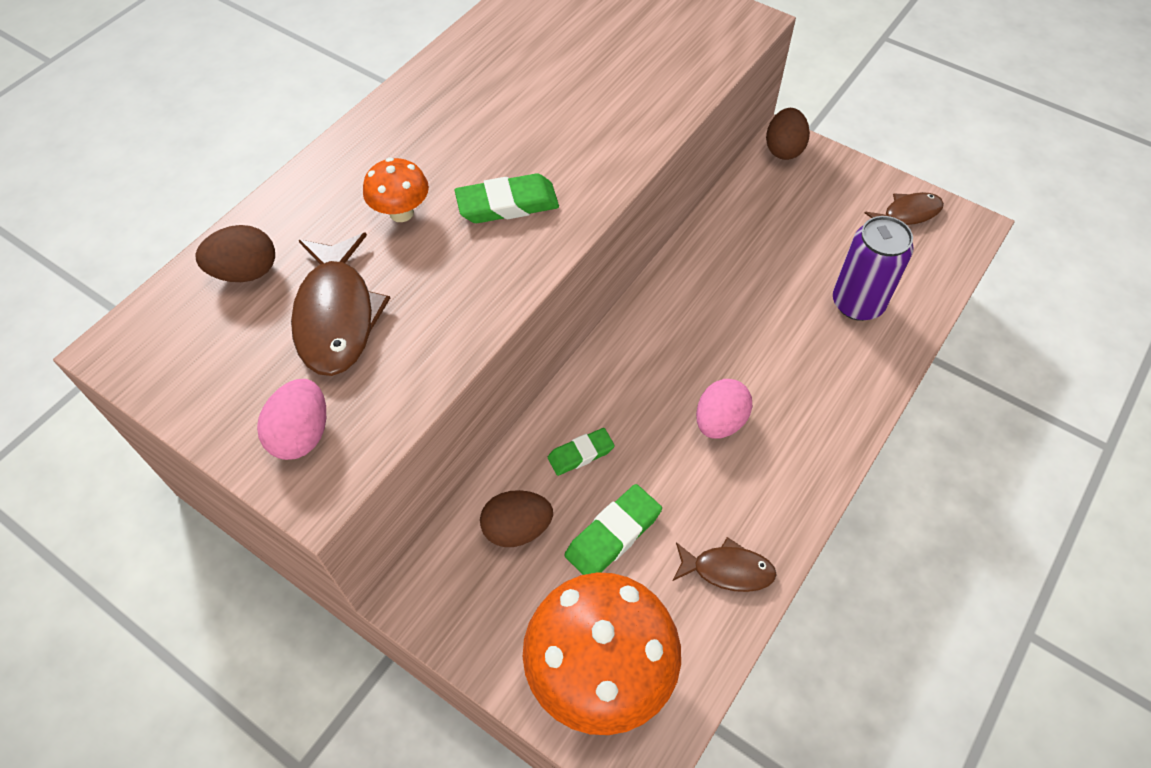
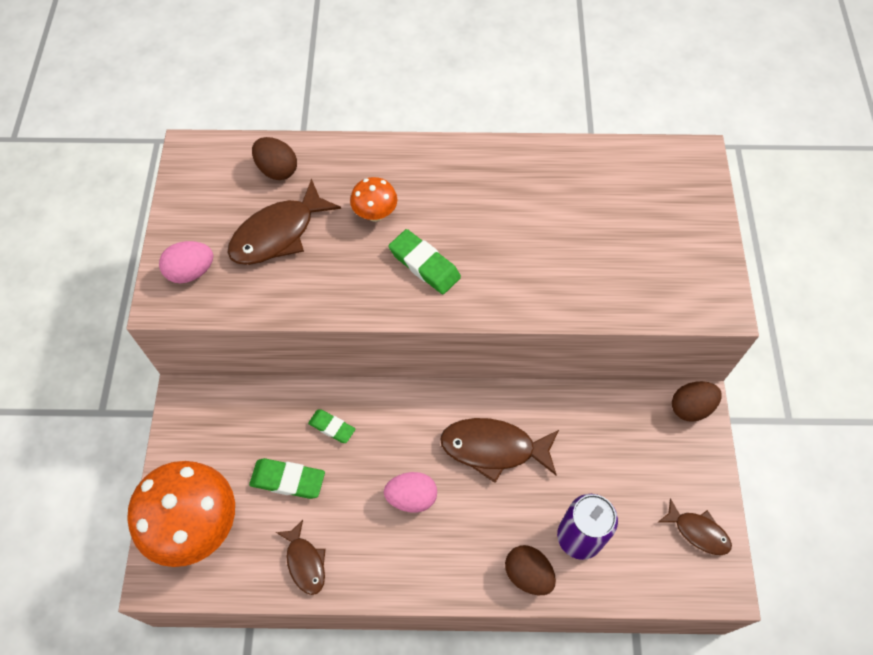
camera: 55 degrees right, 5 degrees up
(517, 529) = (259, 423): brown egg -> brown egg (528, 574)
(716, 319) = (493, 448): none -> brown fish

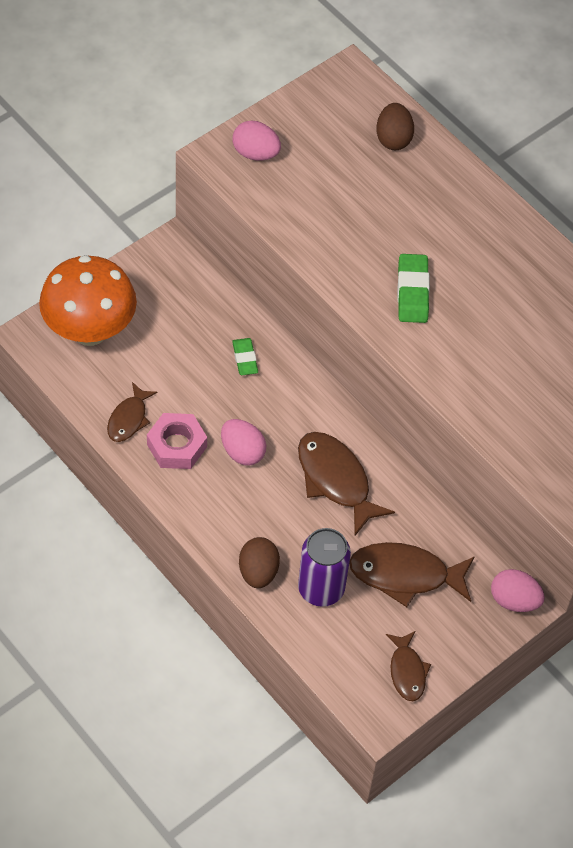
camera: 45 degrees right, 5 degrees down
(278, 234) = (340, 181): brown fish -> brown fish (405, 575)
(288, 480) = (177, 361): green eraser -> none
(362, 544) = (176, 446): none -> pink nut
(375, 214) = (422, 229): orange mushroom -> none
(691, 407) = (514, 600): brown egg -> pink egg

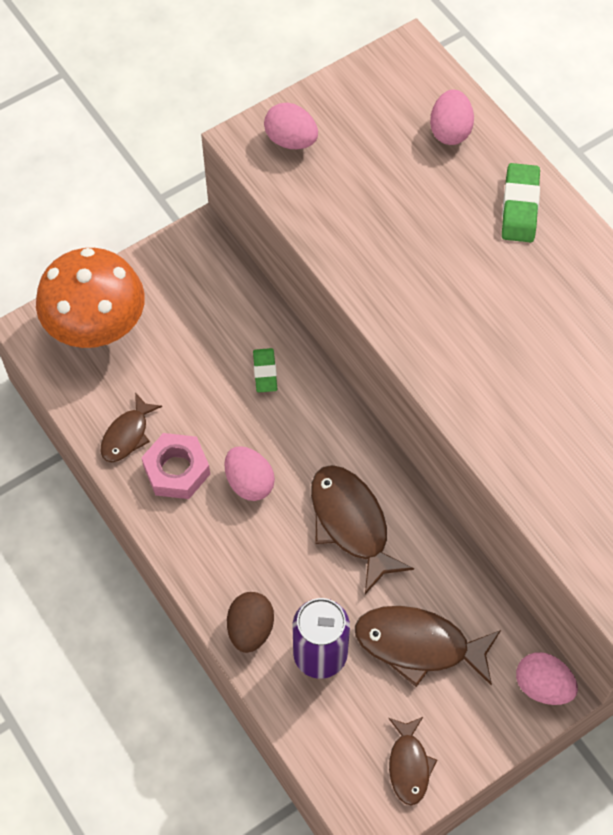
camera: 10 degrees right, 5 degrees up
(393, 139) = (450, 131): brown egg -> pink egg
(412, 292) = (453, 315): green eraser -> green eraser (520, 206)

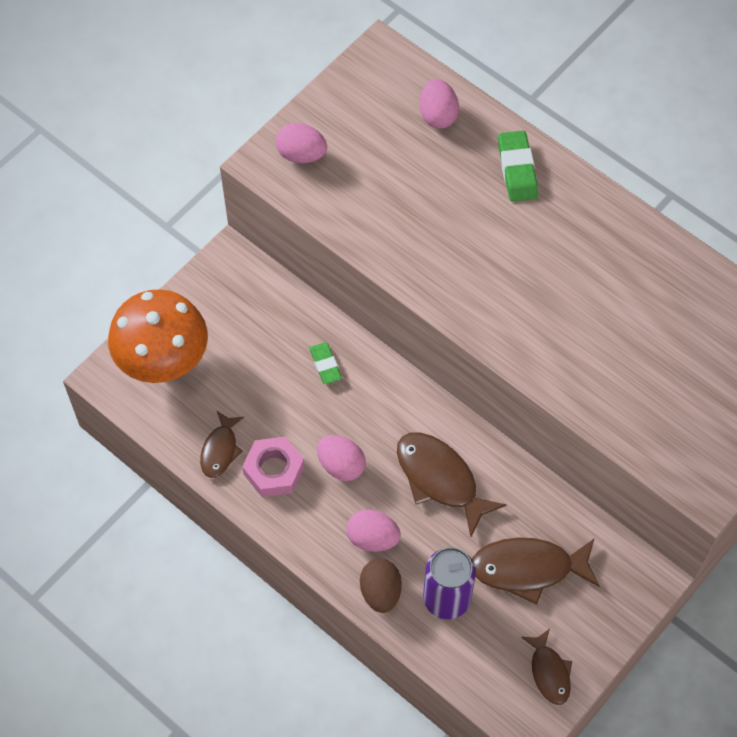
camera: 15 degrees left, 0 degrees up
(542, 686) = (641, 576): pink egg -> pink egg (372, 538)

